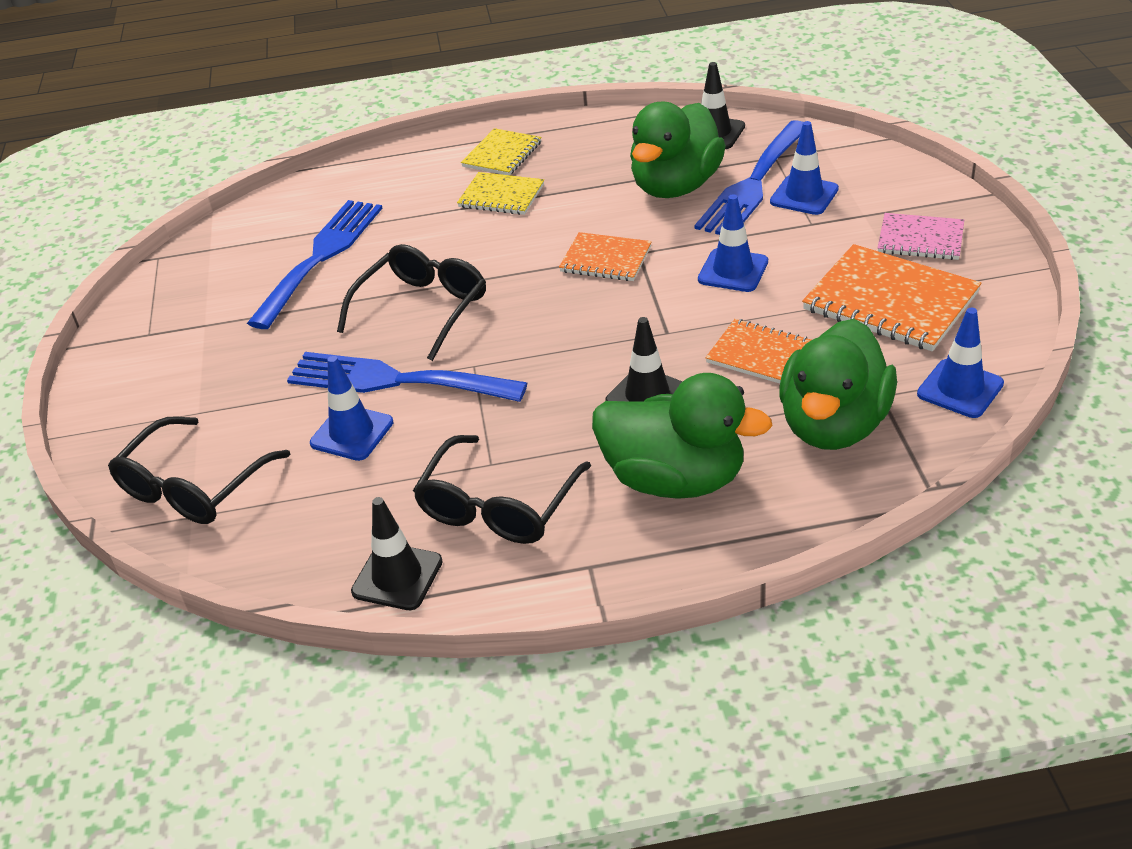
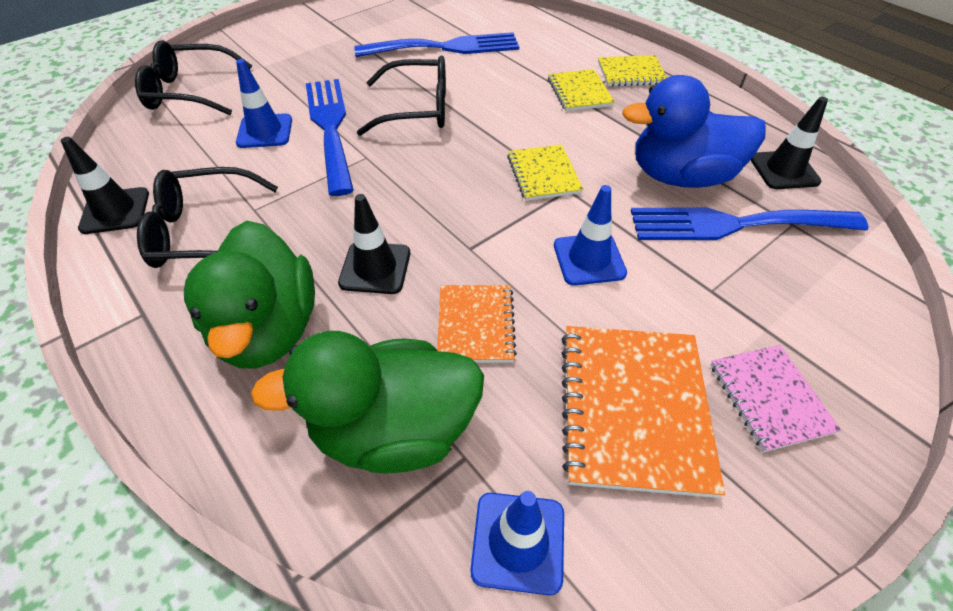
camera: 55 degrees right, 10 degrees up
(605, 259) = (543, 174): orange notebook -> yellow notebook
(676, 186) = (680, 176): green duck -> blue duck
(804, 195) = (752, 268): blue traffic cone -> none

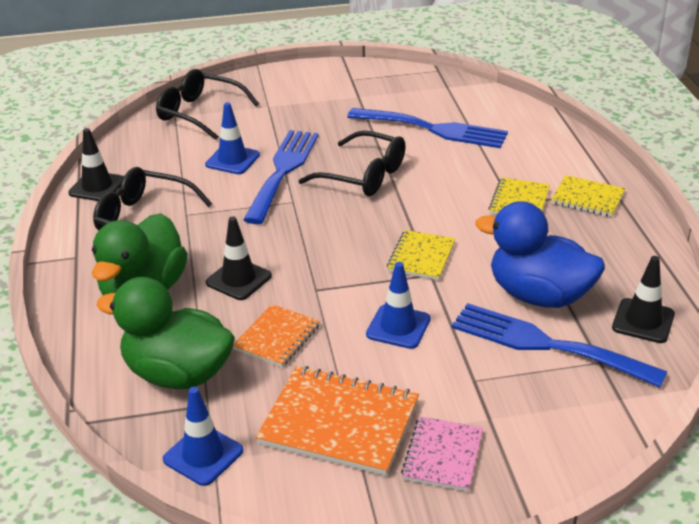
camera: 30 degrees right, 15 degrees down
(633, 408) = (339, 423): orange notebook -> orange notebook turned 75 degrees clockwise

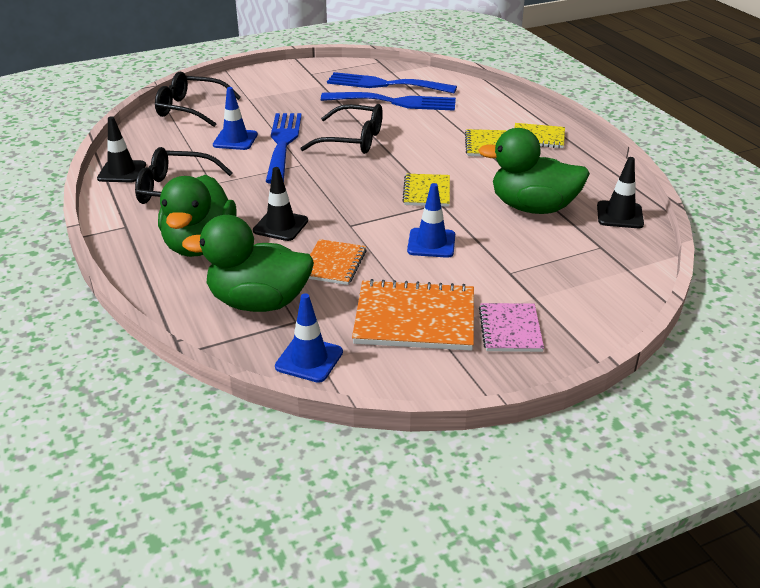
camera: 15 degrees left, 0 degrees up
(539, 295) = (532, 207): blue duck -> green duck
(545, 344) = (553, 240): blue fork -> blue fork (384, 84)

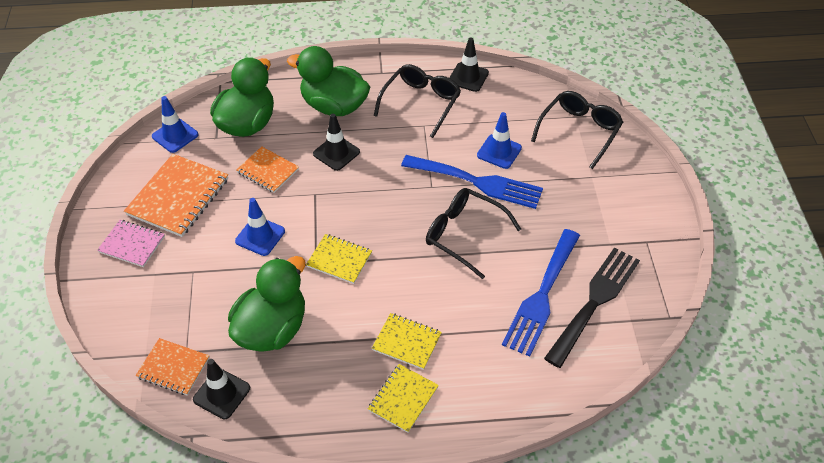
camera: 110 degrees right, 15 degrees up
(352, 140) = (464, 234): black glasses -> black glasses turned 90 degrees clockwise
(384, 84) = (595, 301): blue fork -> black fork
(624, 248) = (173, 368): none -> orange notebook

